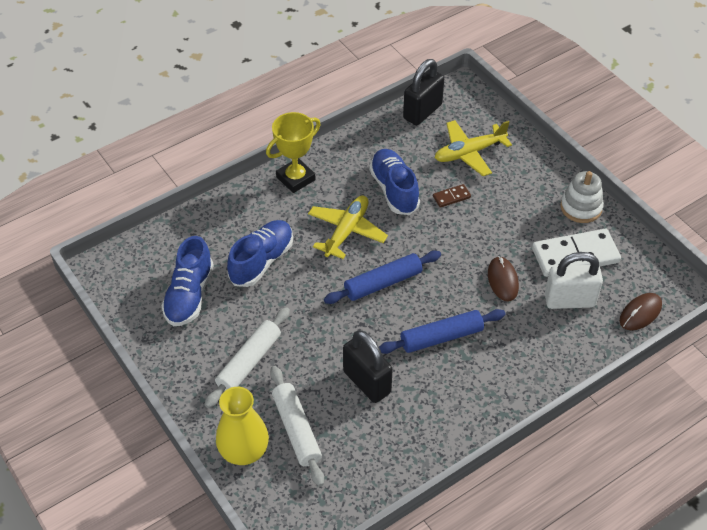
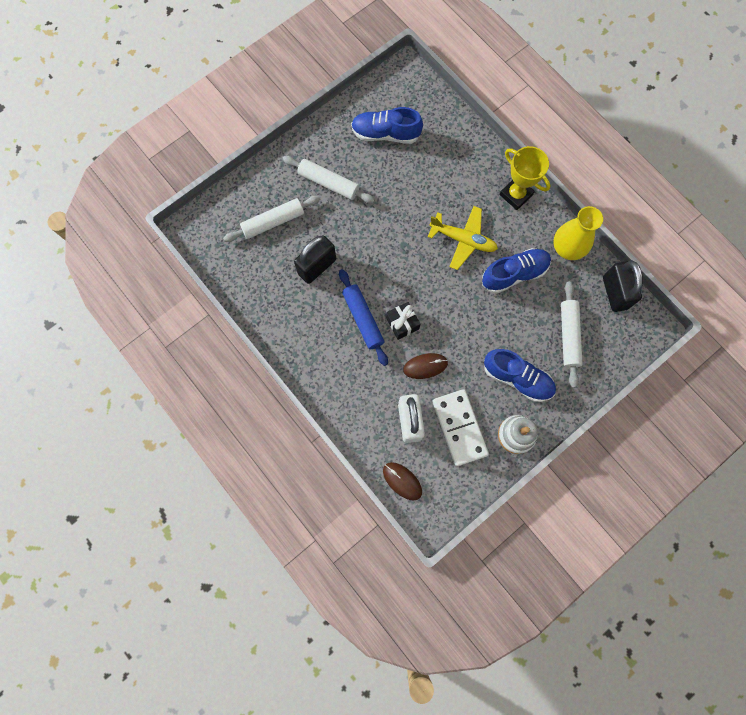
camera: 85 degrees right, 25 degrees up
(244, 451) = (254, 190): yellow vase -> yellow vase (567, 248)
(261, 261) = (424, 180): blue shoe -> blue shoe (517, 378)
(383, 283) = (412, 272): blue rolling pin -> none
(422, 112) = (614, 293): black padlock -> black padlock turned 45 degrees clockwise
(448, 298) = (402, 323): none -> black gift
(451, 197) = (513, 322): brown domino -> none
(469, 153) = (569, 336): yellow plane -> white rolling pin

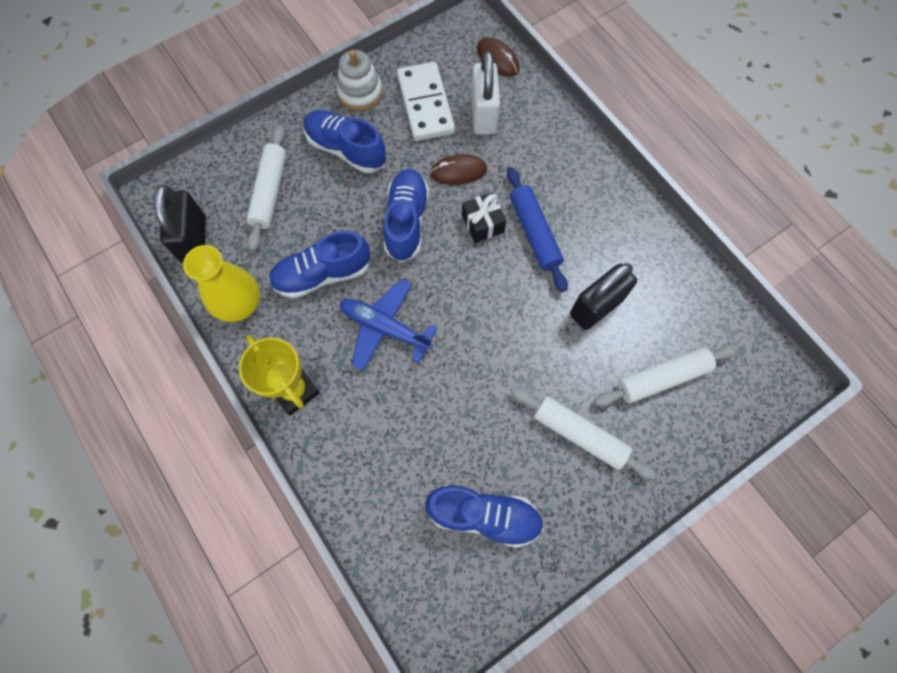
camera: 175 degrees left, 5 degrees down
(460, 320) = (406, 221): none -> blue shoe
(463, 240) = (385, 328): yellow plane -> blue plane

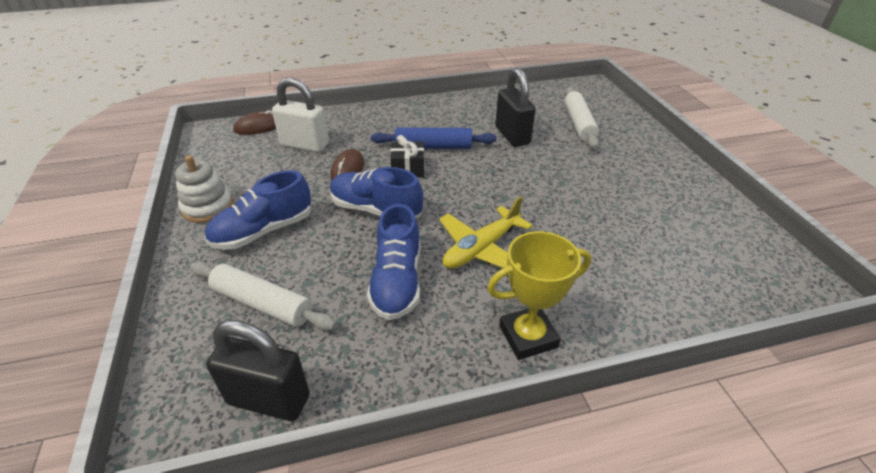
camera: 70 degrees left, 30 degrees down
(240, 304) = (393, 366): yellow vase -> none
(385, 328) = (481, 249): blue plane -> yellow plane
(425, 104) = (263, 172): white domino -> none
(484, 515) = (683, 230): blue shoe -> none
(579, 434) = (615, 166): white rolling pin -> none

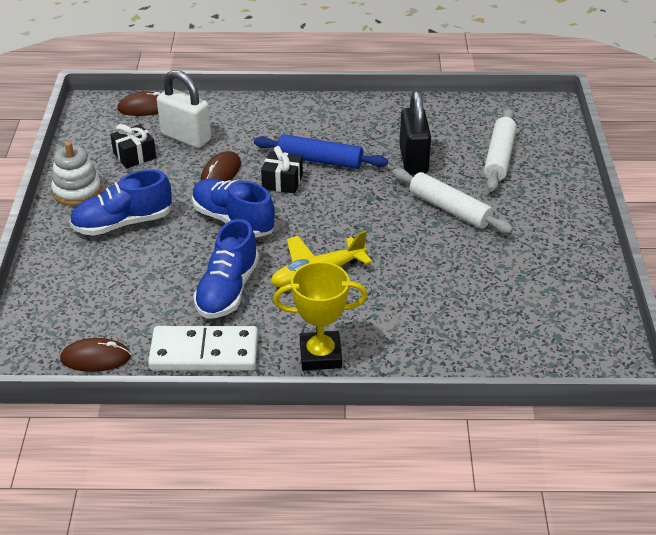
camera: 15 degrees right, 0 degrees up
(259, 167) = (134, 155): none -> black gift
(262, 304) = (107, 287): white rolling pin -> white rolling pin (449, 209)
(269, 399) = (96, 358): black padlock -> brown mouse
(399, 362) = (204, 353): none -> white domino

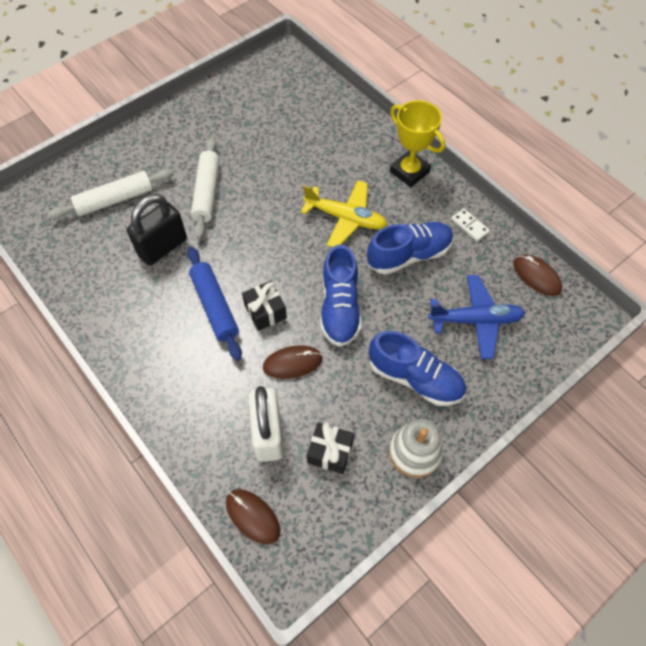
camera: 130 degrees left, 20 degrees up
(116, 288) = (475, 320): none -> blue plane
(204, 353) = (469, 226): white domino -> white domino, size x0.45

